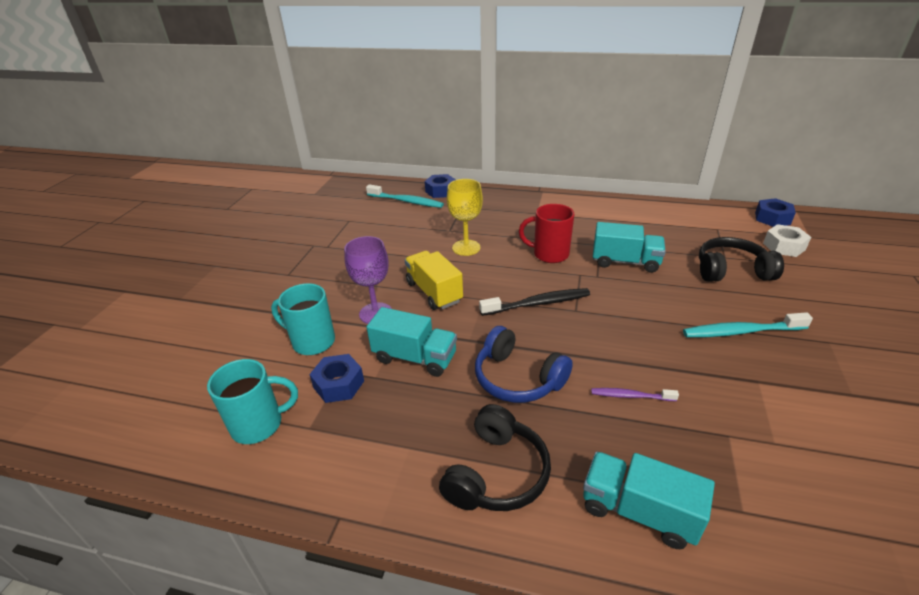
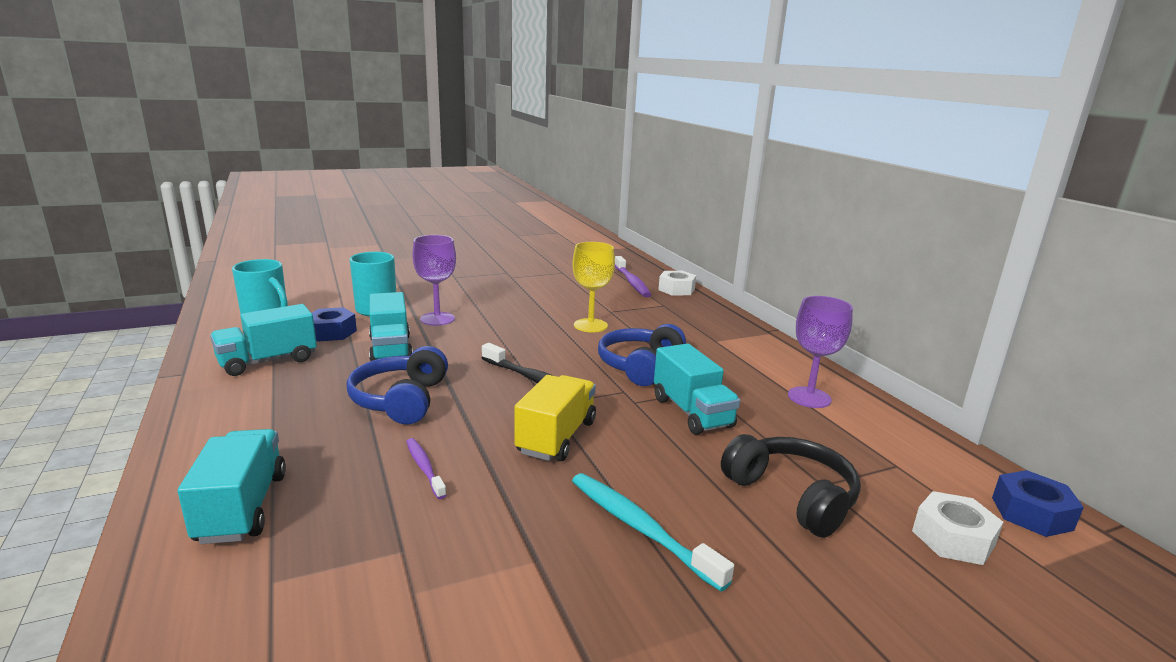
camera: 50 degrees right, 15 degrees down
(367, 443) = (268, 361): none -> turquoise truck
(406, 201) = (632, 282): turquoise toothbrush -> purple toothbrush
(434, 292) = (496, 331): yellow truck -> yellow truck (556, 437)
(440, 191) = (676, 289): blue nut -> white nut
(497, 473) = (260, 421): black headphones -> none
(549, 254) = (640, 366): red mug -> blue headphones
(634, 218) = (809, 397): none -> purple goblet

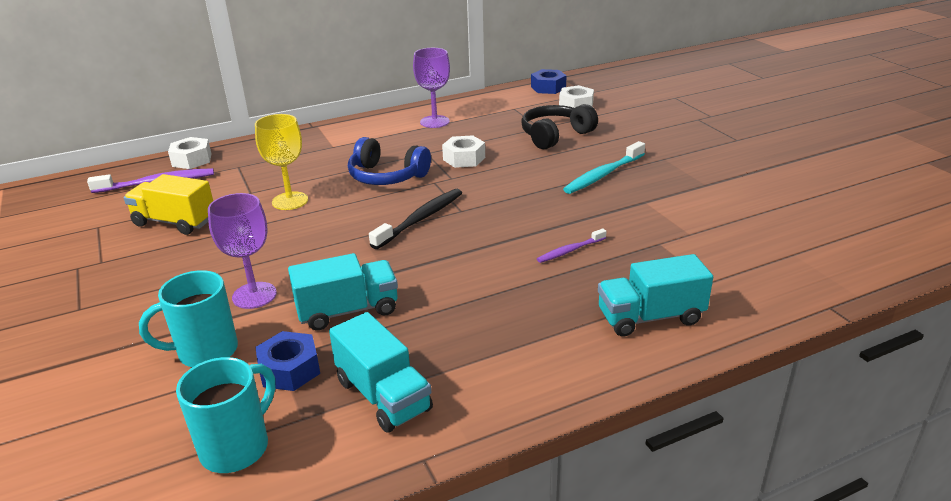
camera: 90 degrees left, 10 degrees up
(401, 400) = (467, 281): blue headphones -> none
(556, 437) = (512, 204): yellow truck -> yellow truck (175, 222)
(692, 412) = (464, 158): turquoise truck -> white nut

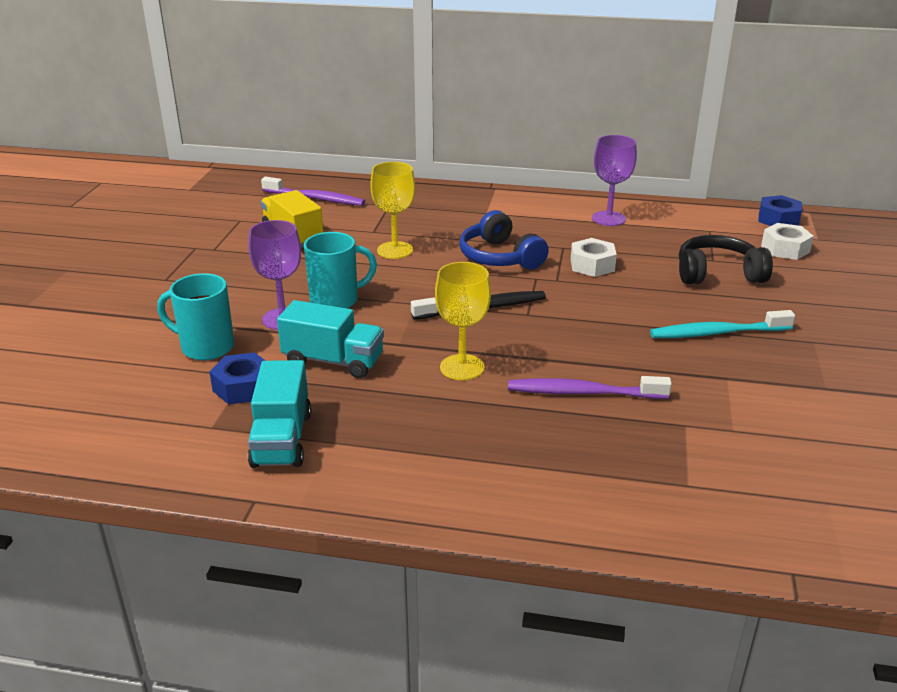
camera: 35 degrees right, 0 degrees up
(192, 160) = (361, 187): white nut -> none
(237, 447) = (151, 425): turquoise mug -> turquoise mug (336, 300)
(461, 270) = (462, 367): none -> yellow goblet
(570, 250) = (583, 393): purple toothbrush -> purple toothbrush, size x1.70
(650, 317) = (579, 487): turquoise truck -> none

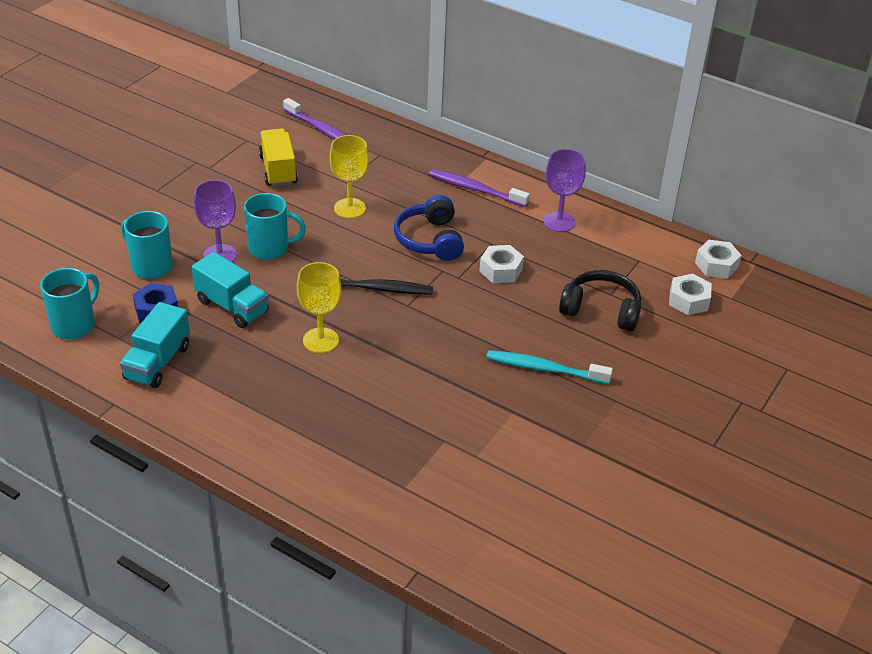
camera: 20 degrees right, 10 degrees up
(144, 428) = (75, 325): none -> turquoise mug
(583, 393) = (392, 390): purple toothbrush -> purple toothbrush (475, 189)
(778, 219) = (716, 265): blue nut -> white nut

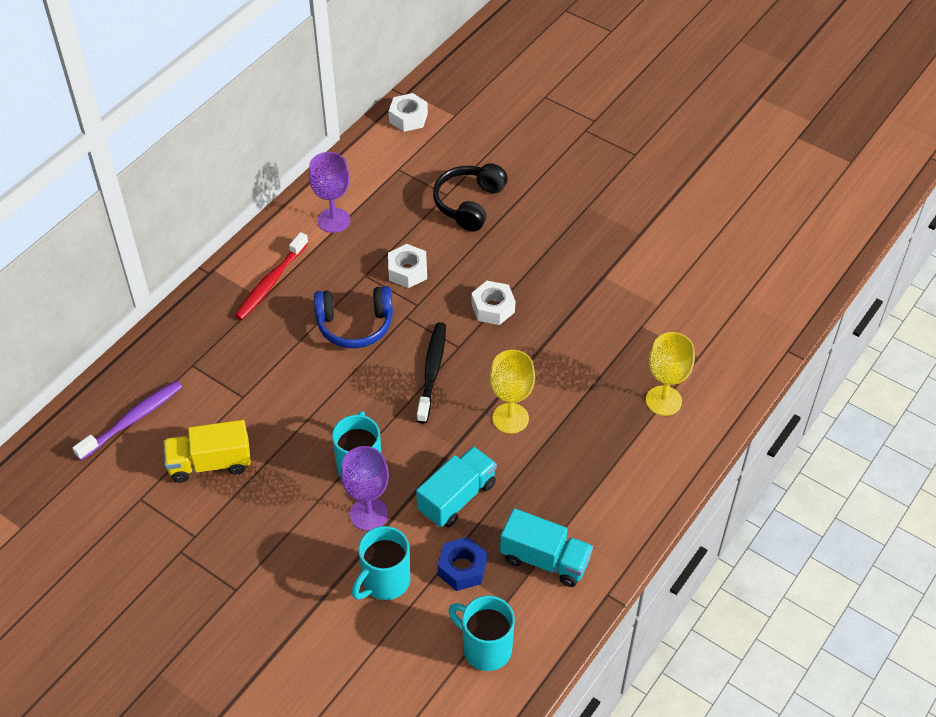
camera: 85 degrees left, 10 degrees up
(349, 208) = (293, 393): yellow goblet -> yellow goblet (663, 400)
(475, 189) = (270, 283): purple toothbrush -> red toothbrush
(544, 369) = (548, 250): turquoise toothbrush -> none
(688, 300) = (457, 143): white nut -> white nut (493, 308)

